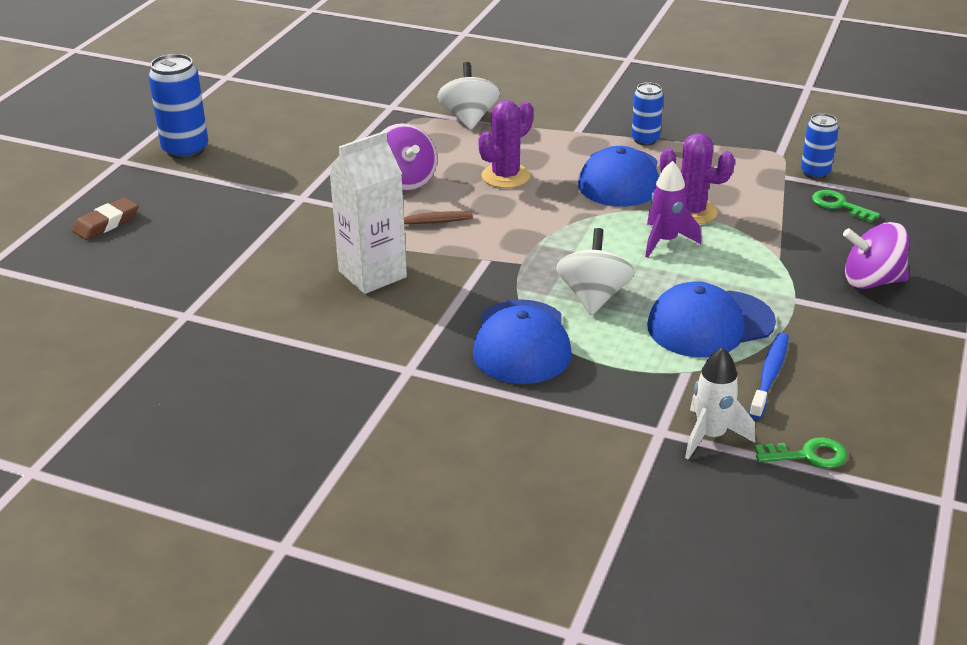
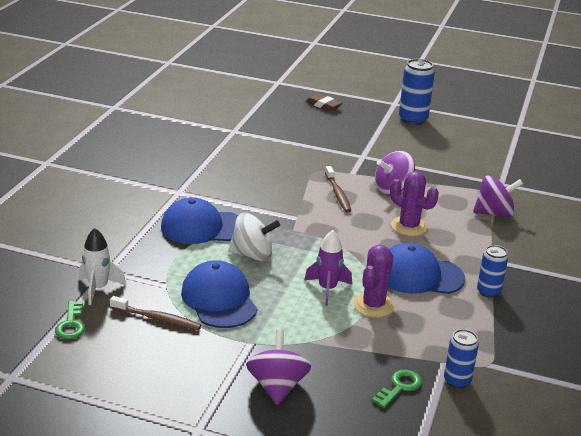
camera: 85 degrees right, 5 degrees down
(372, 274) = (276, 180): white carton -> none
(469, 118) = (494, 213): white spinning top -> purple spinning top
(769, 375) = (157, 319): blue toothbrush -> brown toothbrush

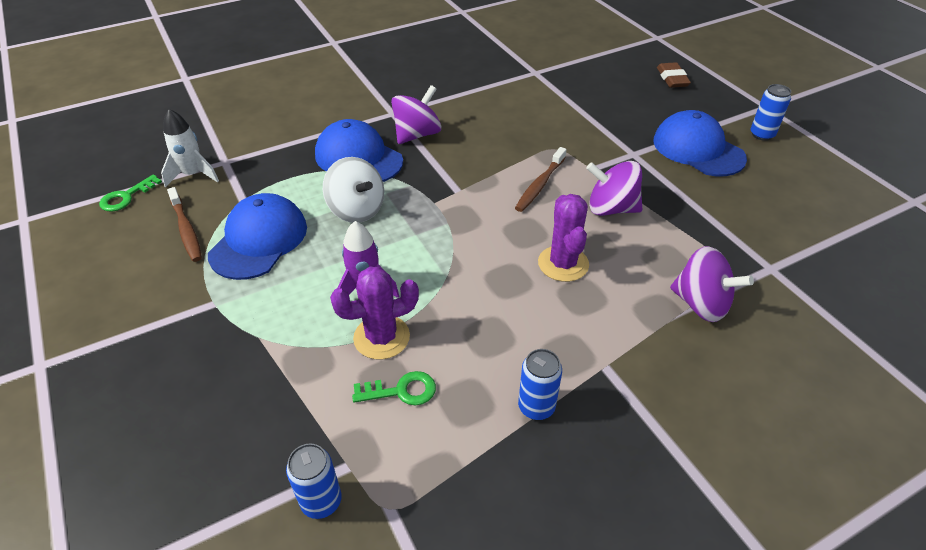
camera: 45 degrees right, 15 degrees up
(277, 386) = (159, 368): purple spinning top -> purple spinning top (417, 134)
(399, 387) = (255, 459): green key -> green key (401, 391)
(413, 119) = (762, 134): blue can -> blue can, size x0.61
(419, 275) = (484, 331): blue cap -> blue cap (698, 149)

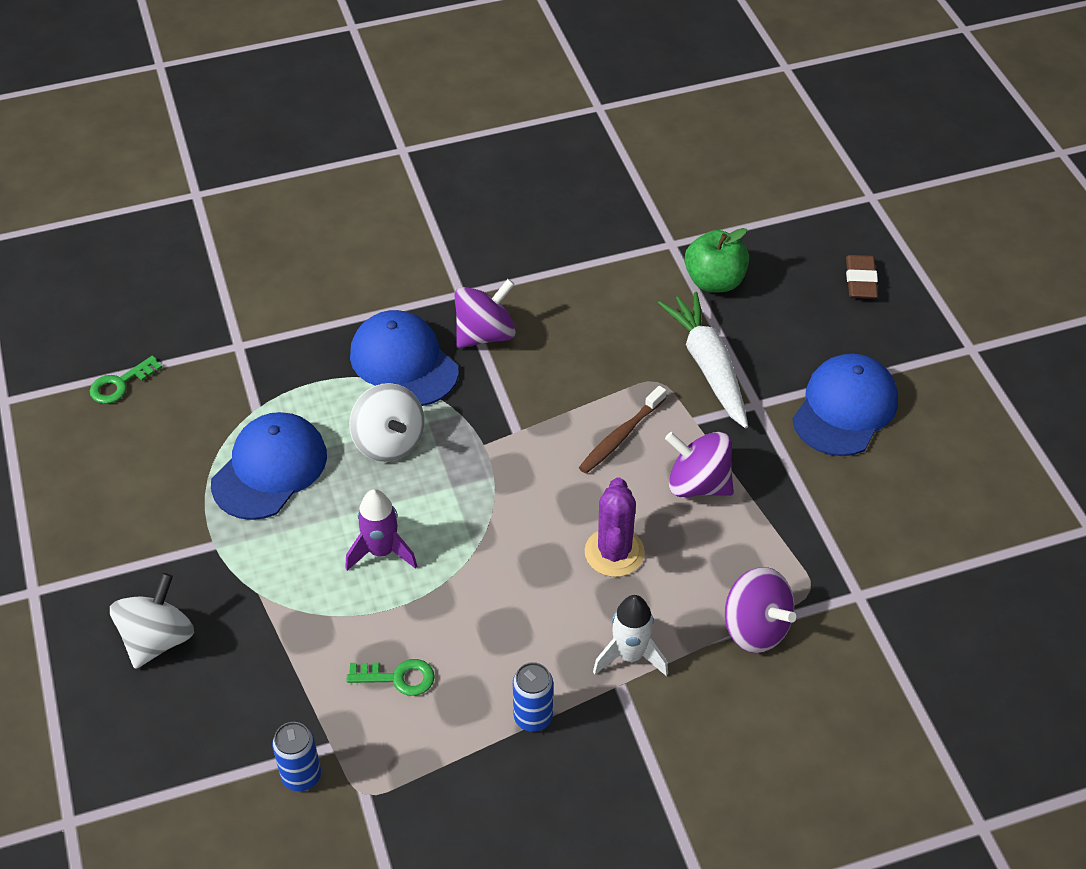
camera: 10 degrees right, 5 degrees up
(164, 390) = (158, 639): none -> white spinning top
(186, 230) = (188, 442): brown toothbrush -> none
(193, 175) = (200, 361): white rocket -> white rocket (630, 655)
(381, 337) = (388, 614): purple cactus -> none
(573, 89) = (714, 281): none -> green apple
(588, 136) = (708, 366): none -> white carrot
(698, 149) = (845, 408): blue cap -> blue cap turned 60 degrees clockwise
(762, 134) = (942, 396): blue can -> none

